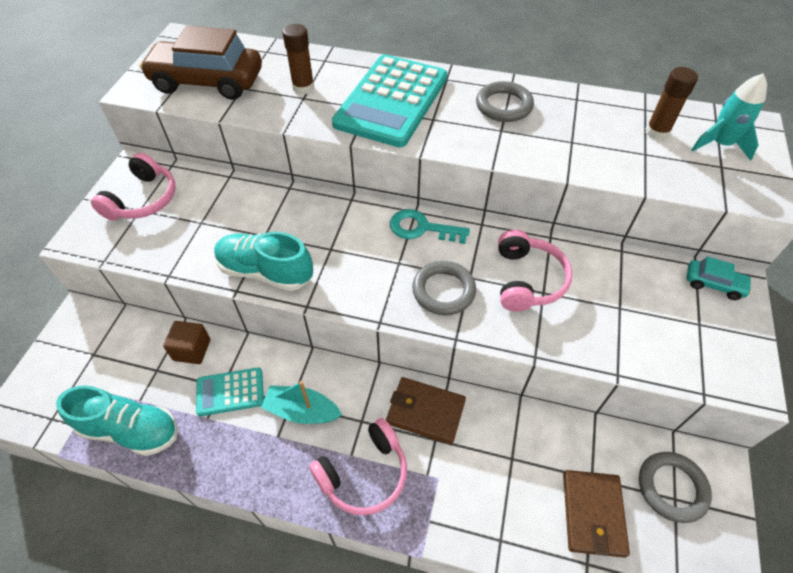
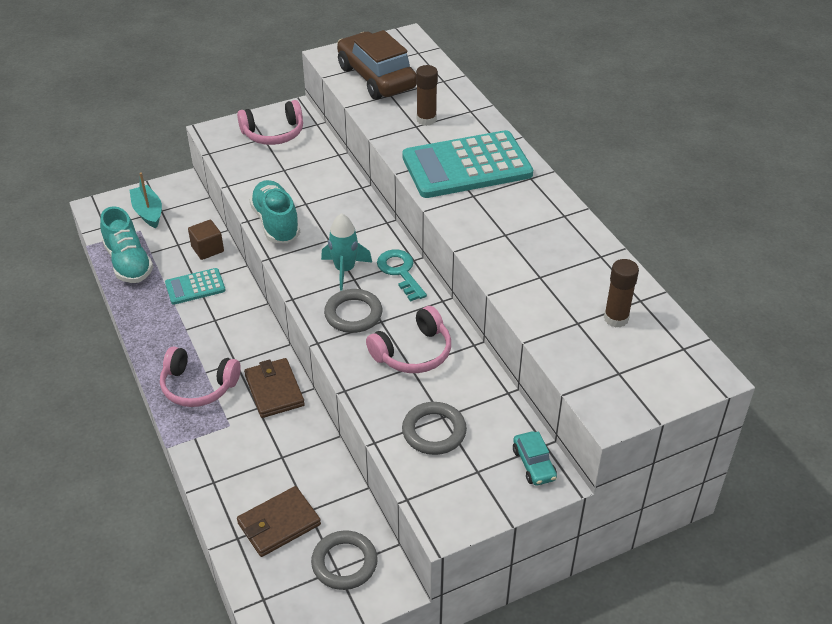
camera: 50 degrees right, 10 degrees down
(230, 392) = (195, 287): turquoise calculator -> turquoise calculator turned 60 degrees counterclockwise
(302, 411) = (214, 328): turquoise boat -> turquoise boat (148, 212)
(504, 106) = (537, 222): grey ring -> grey ring (434, 431)
(720, 144) = (649, 362): turquoise rocket -> turquoise rocket (345, 270)

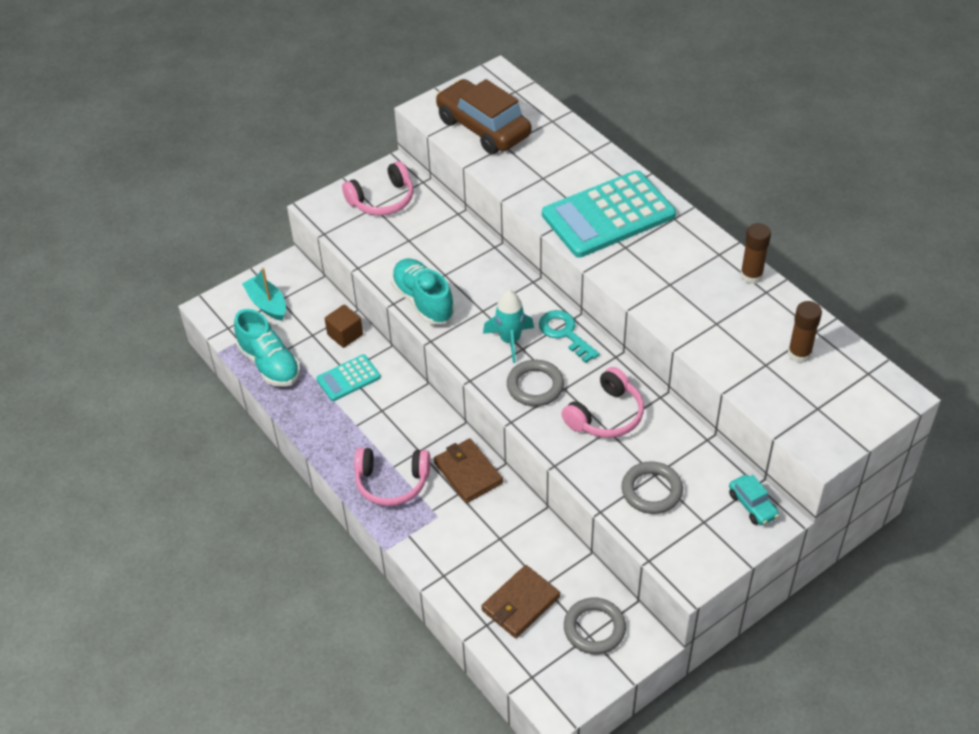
camera: 10 degrees left, 5 degrees up
(426, 119) = (550, 169): brown glue stick -> brown glue stick (751, 276)

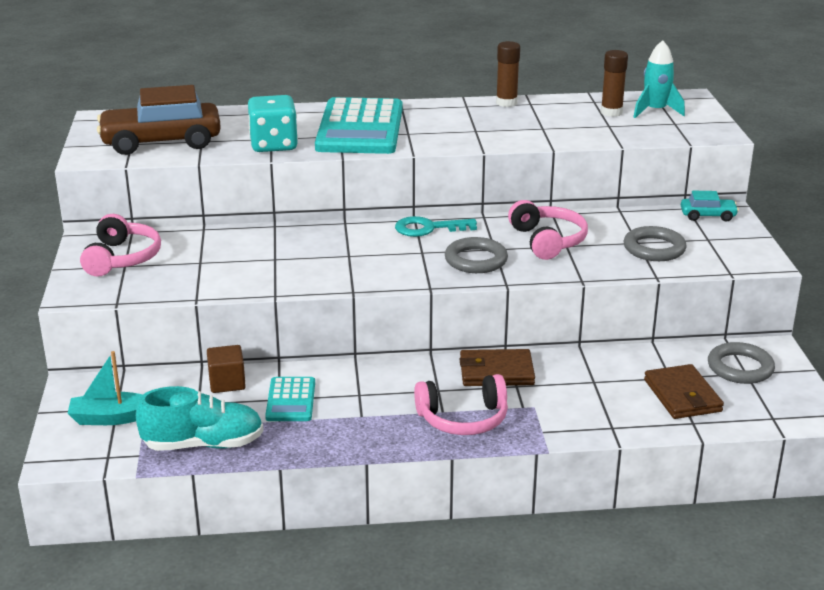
camera: 60 degrees left, 20 degrees down
(392, 482) = (463, 419): pink headphones -> pink headphones turned 45 degrees clockwise
(423, 301) = (295, 279): turquoise shoe -> none
(510, 340) = (404, 254): turquoise rocket -> turquoise rocket (655, 111)
(531, 186) = (273, 145): none -> turquoise dice

